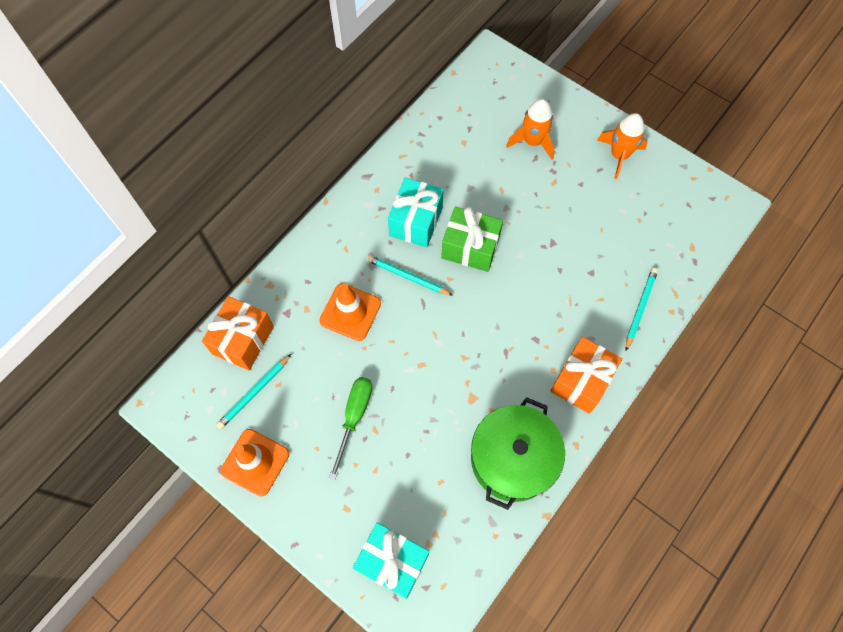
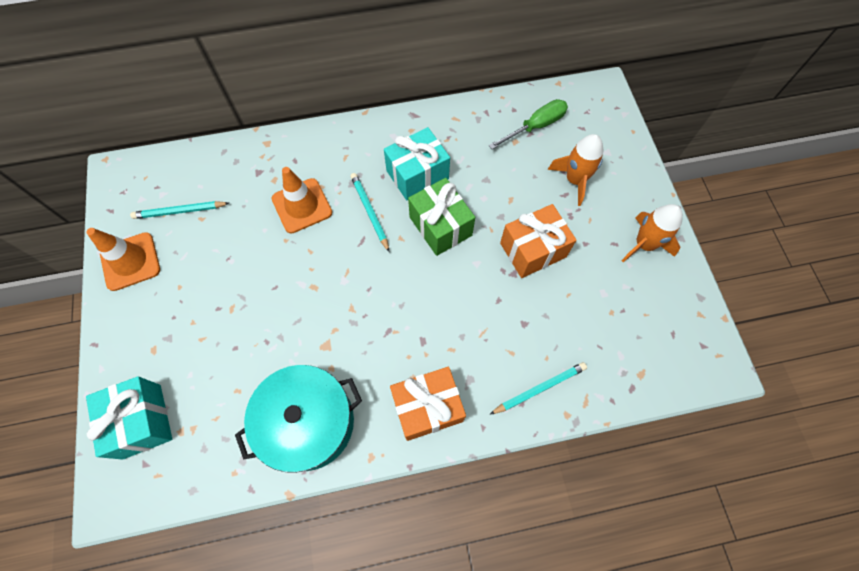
camera: 40 degrees right, 0 degrees up
(243, 340) = (210, 168): orange gift -> orange gift (532, 250)
(354, 417) = (227, 286): green screwdriver -> green screwdriver (535, 126)
(512, 459) = (308, 422): green pot -> turquoise pot

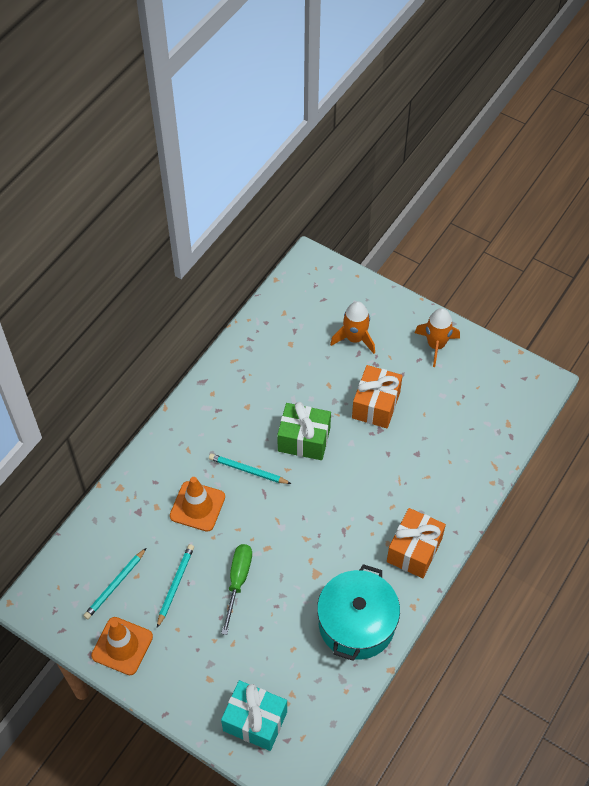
camera: 45 degrees left, 10 degrees down
(417, 175) = (251, 420): turquoise gift -> none
(535, 126) = (293, 322): green screwdriver -> green screwdriver (238, 581)
(539, 388) = (463, 482): turquoise pencil -> turquoise pencil (175, 585)

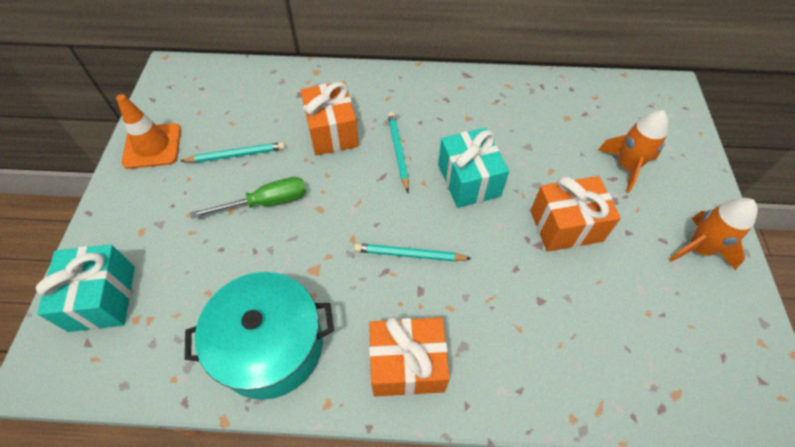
camera: 60 degrees right, 0 degrees up
(115, 585) = (214, 113): turquoise pencil -> turquoise pencil (409, 254)
(197, 506) = (332, 132): orange traffic cone -> orange gift
(304, 440) = (469, 180): green gift -> turquoise gift

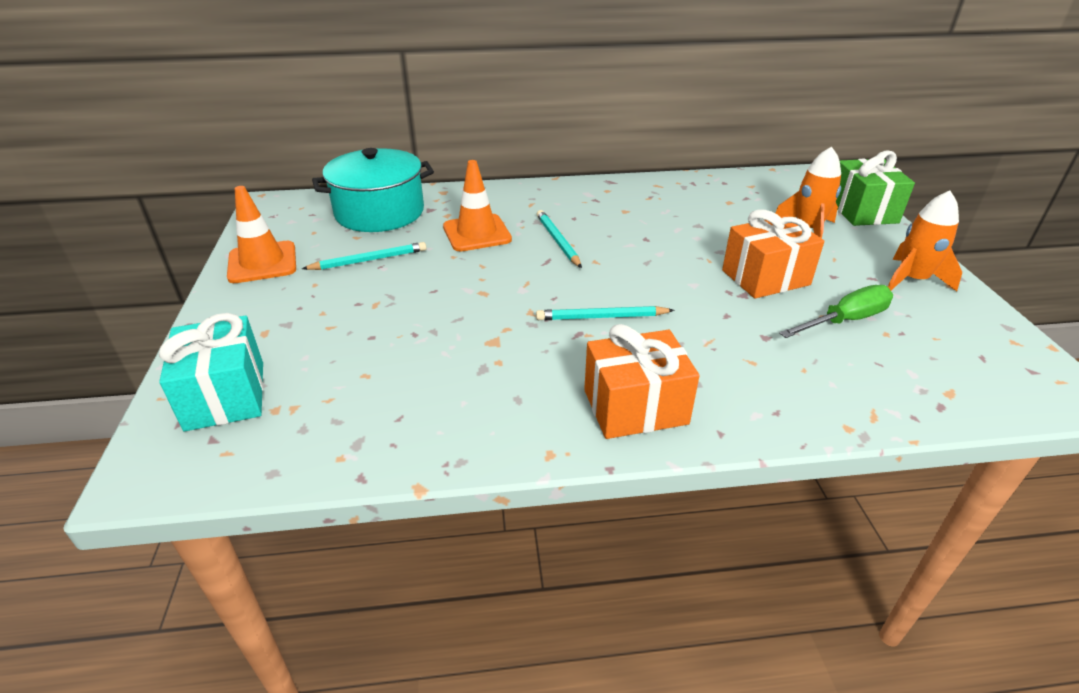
camera: 10 degrees left, 20 degrees down
(266, 202) = (417, 293): green screwdriver -> green screwdriver (845, 320)
(270, 346) = (460, 411): turquoise pot -> turquoise pot (379, 212)
(332, 132) = (477, 233): orange gift -> orange traffic cone
(469, 180) = (645, 255): turquoise gift -> none
(688, 147) = (862, 211): none -> green gift

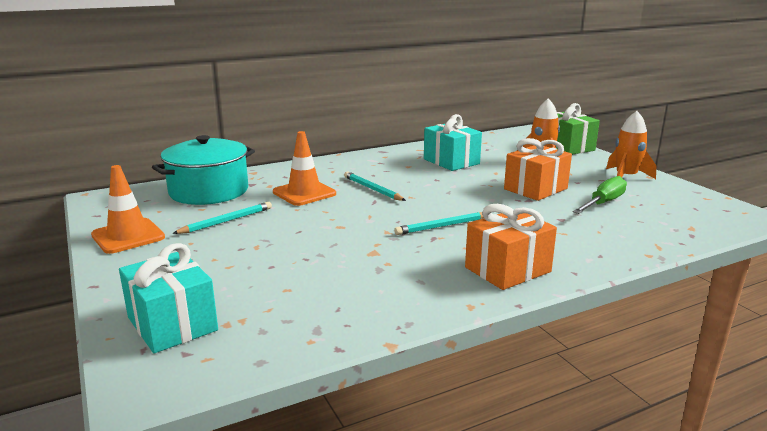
camera: 20 degrees left, 15 degrees down
(684, 212) = (451, 161): none -> turquoise gift

